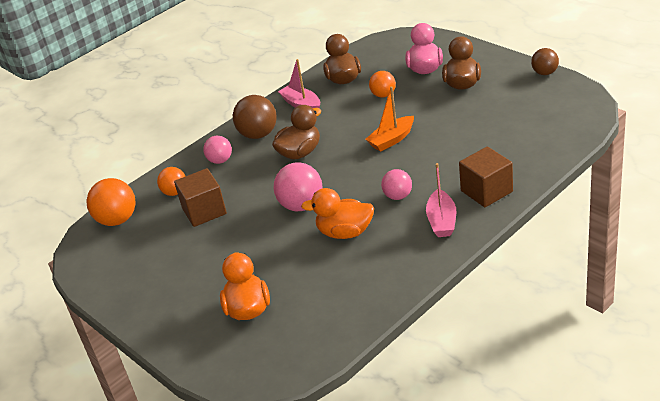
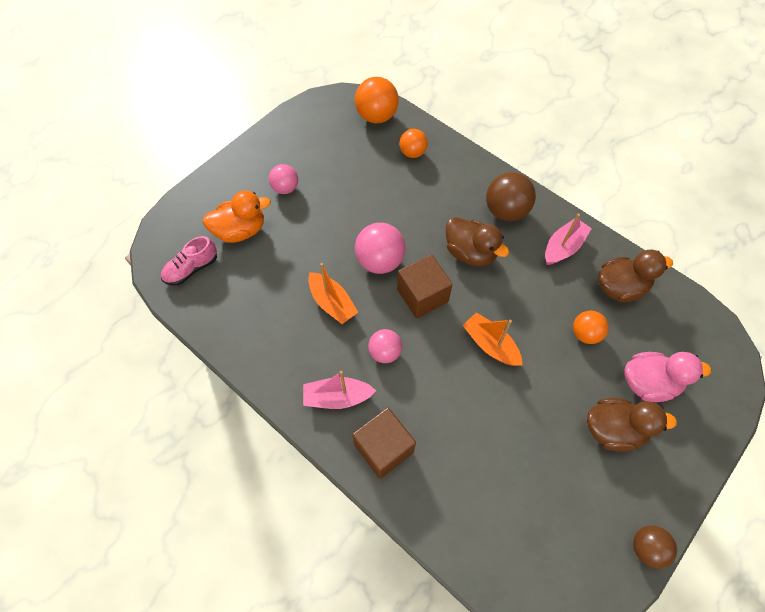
camera: 80 degrees right, 25 degrees up
(204, 211) = (381, 180): brown cube -> brown cube (422, 295)
(220, 160) = (461, 182): pink ball -> pink ball (285, 188)
(292, 343) = (191, 269): none -> pink shoe
(345, 232) = (332, 303): orange duck -> orange boat

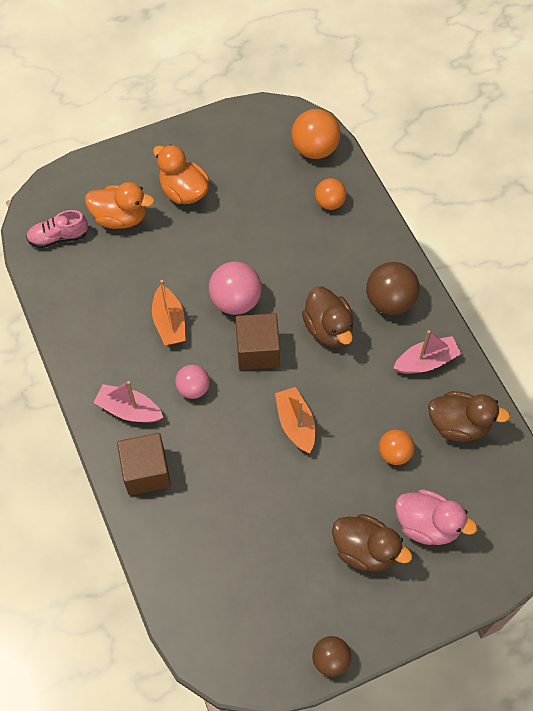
camera: 25 degrees right, 0 degrees up
(285, 188) = (183, 191): pink ball -> orange duck

